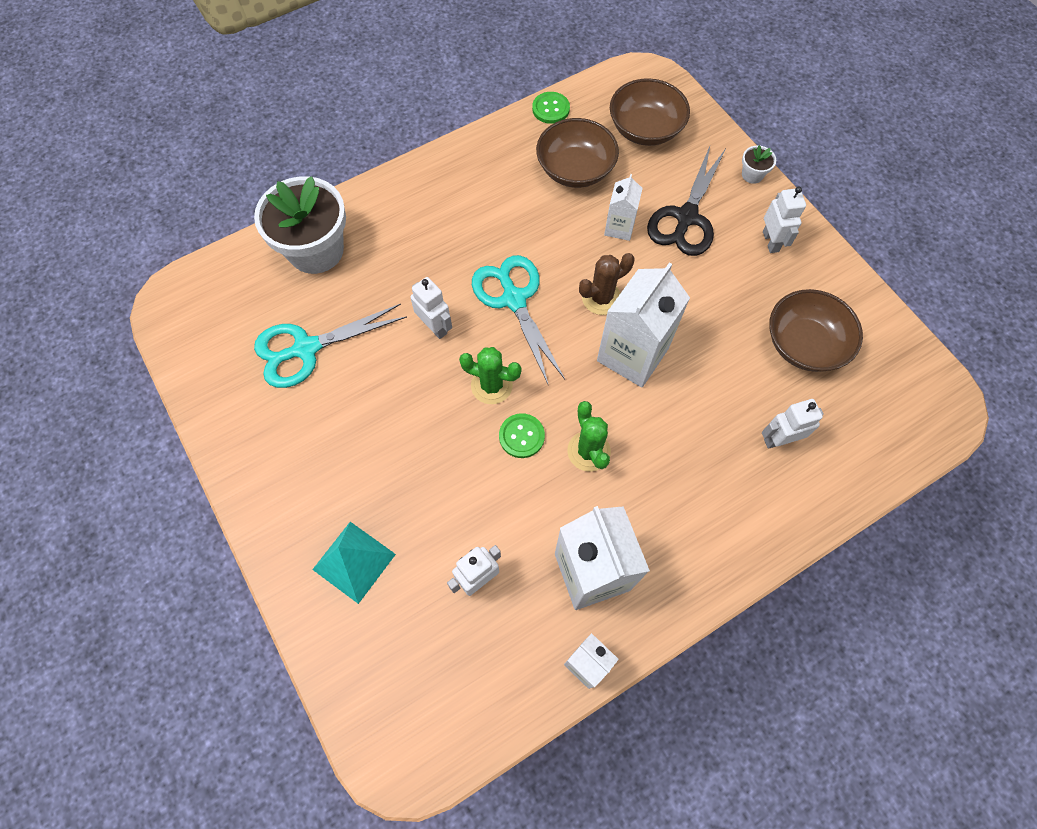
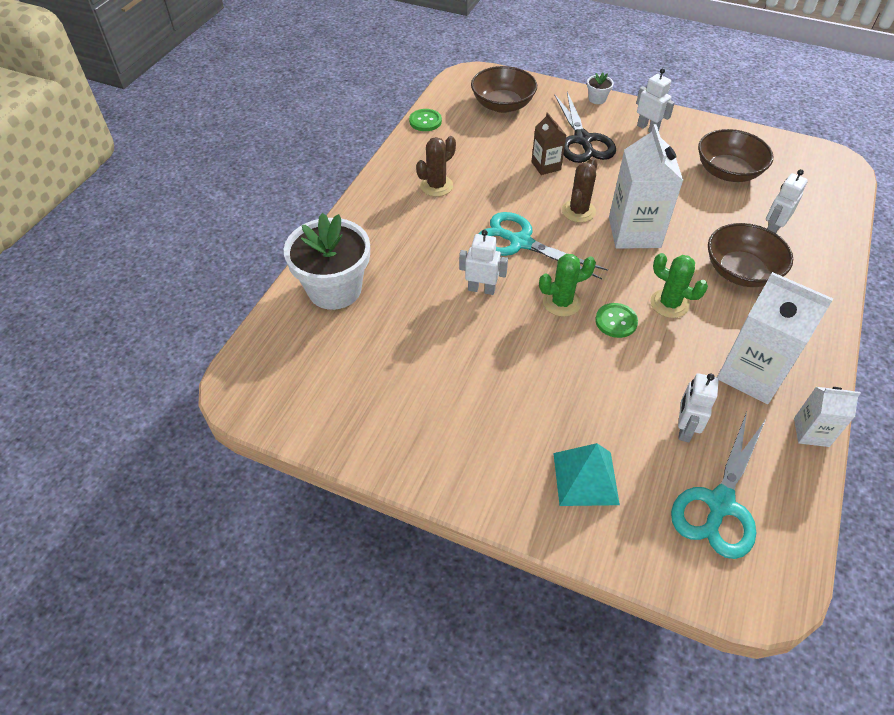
camera: 35 degrees left, 15 degrees down
(306, 349) = (395, 358): turquoise scissors -> turquoise scissors (720, 504)
(494, 191) = (436, 186): none -> brown cactus
(575, 169) = (480, 147): brown bowl -> brown bowl (740, 271)
(619, 227) = (546, 166): white carton -> brown carton

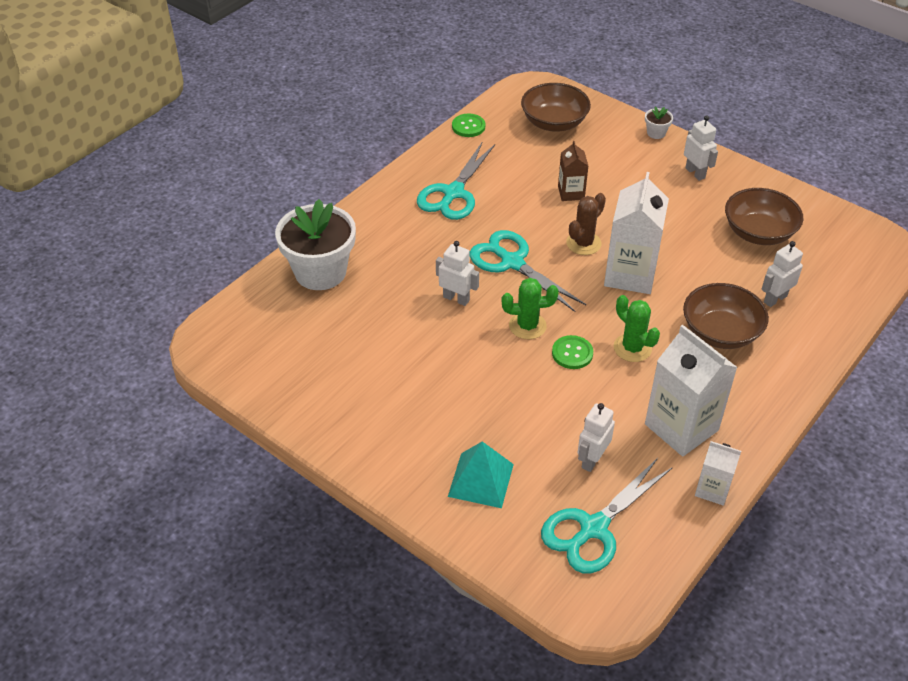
camera: 15 degrees right, 5 degrees down
(436, 186) = (453, 193): brown cactus -> turquoise scissors
(582, 140) = (620, 173): black scissors -> none

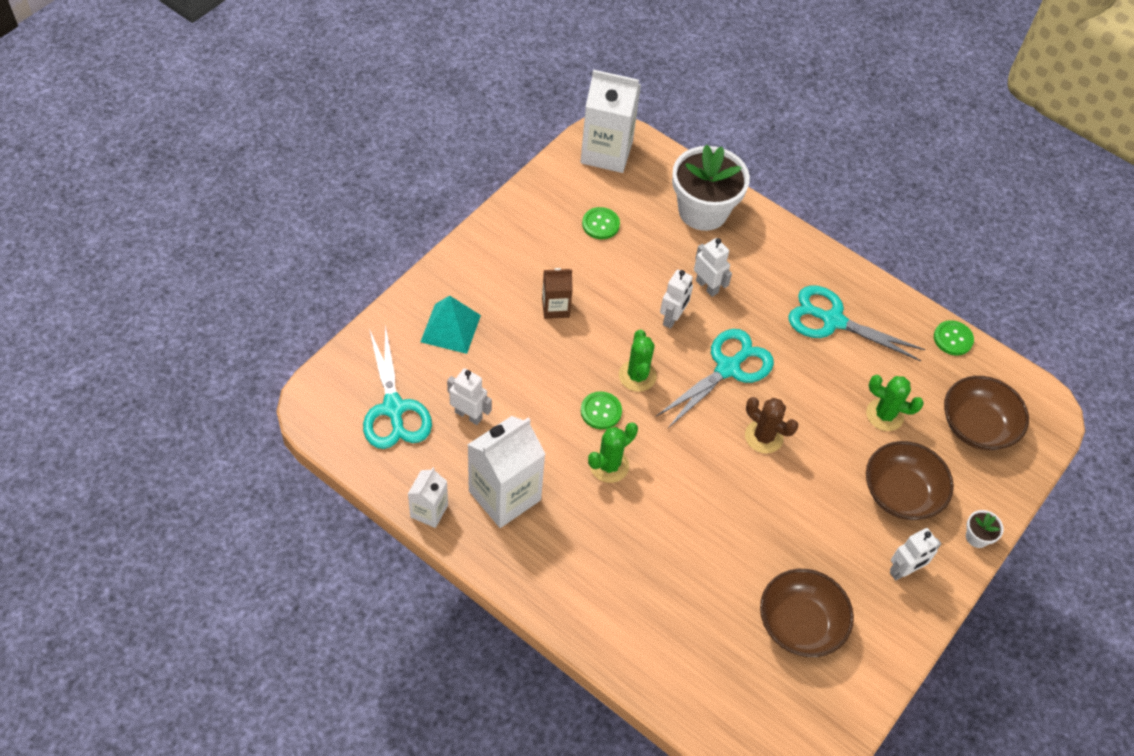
camera: 85 degrees right, 10 degrees up
(335, 351) = (600, 224): none -> green button
(550, 171) = (884, 415): none -> green cactus
(571, 193) = (848, 432): brown carton -> brown carton (555, 307)
(593, 528) = (393, 408): turquoise scissors -> turquoise scissors turned 150 degrees counterclockwise
(630, 274) = (717, 477): white carton -> white carton (606, 152)
(720, 332) = (634, 553): brown bowl -> brown bowl (901, 493)
(775, 299) = (687, 619): white robot -> white robot (707, 286)

